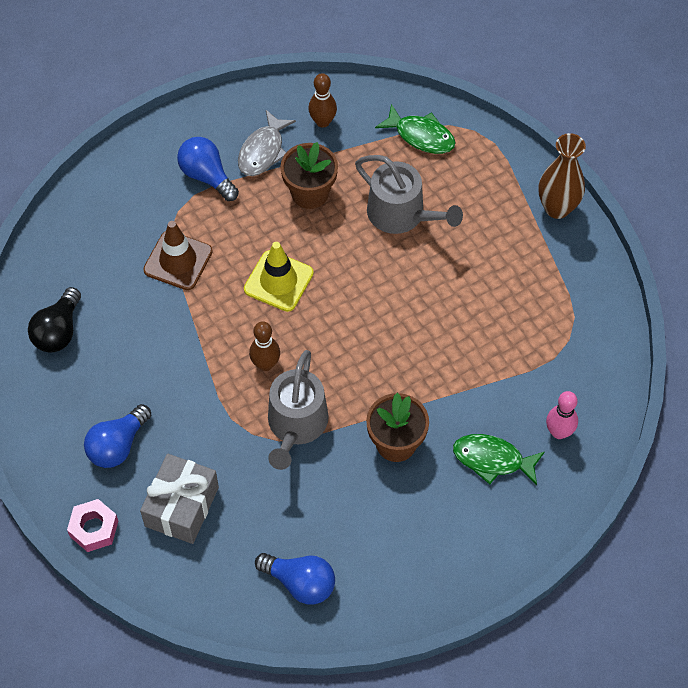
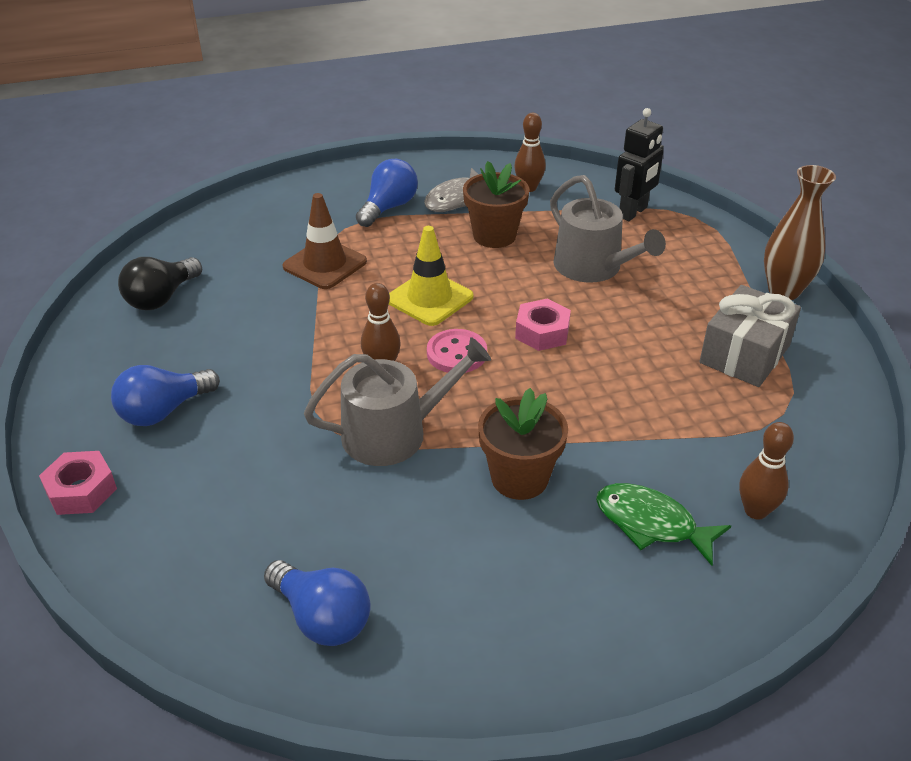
camera: 15 degrees right, 20 degrees down
(181, 506) = (205, 490): grey gift -> grey gift (744, 354)
(207, 176) = (388, 207): blue light bulb -> blue light bulb turned 60 degrees clockwise
(296, 425) = (394, 433): grey watering can -> grey watering can turned 135 degrees counterclockwise
(318, 336) = (456, 353): none -> pink button
(377, 298) = (542, 332): none -> pink nut
(421, 136) = (633, 212): green fish -> black robot
(559, 432) = (755, 511): pink bowling pin -> brown bowling pin

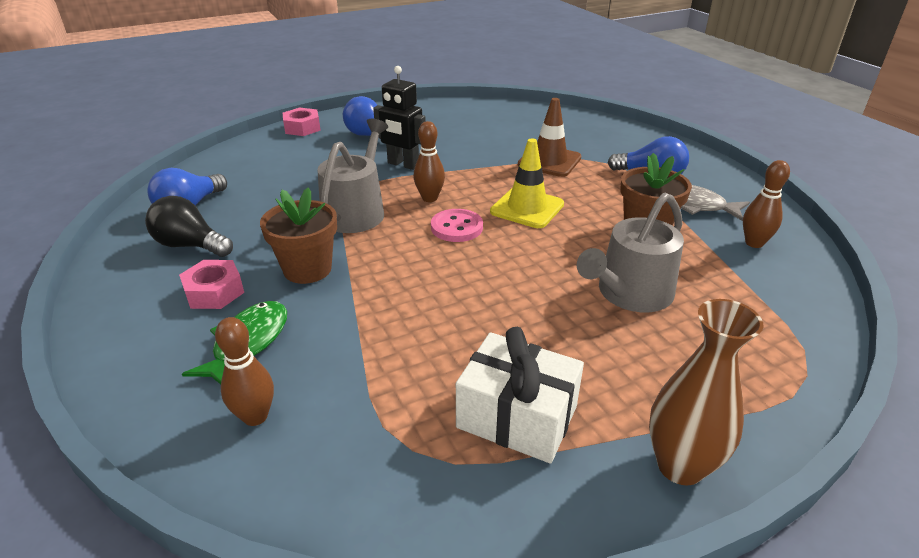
camera: 80 degrees right, 5 degrees down
(161, 298) = (480, 117): black light bulb -> black light bulb (190, 245)
(394, 433) = (356, 211): grey watering can -> grey watering can turned 135 degrees counterclockwise
(542, 332) = (502, 268): pink nut -> pink nut (214, 292)
(633, 212) = (769, 319): black robot -> black robot (403, 164)
(744, 354) = (517, 417): grey gift -> white gift

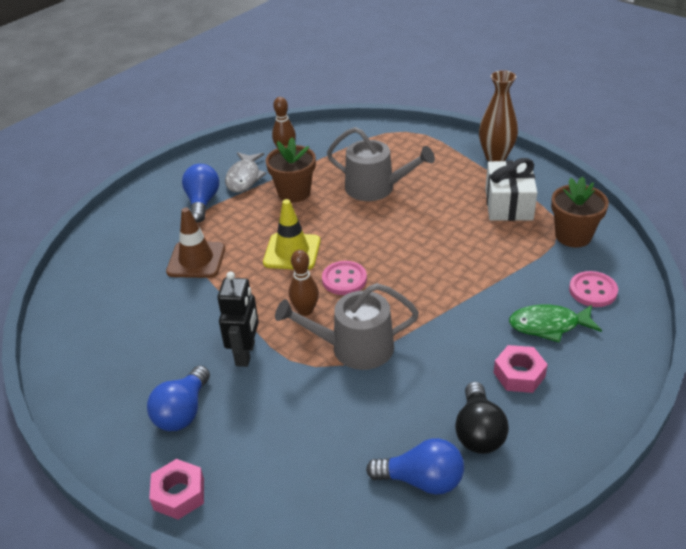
camera: 110 degrees left, 5 degrees up
(255, 416) = (593, 291): brown bowling pin -> pink button
(307, 269) = (454, 337): brown flower pot -> brown flower pot (573, 236)

